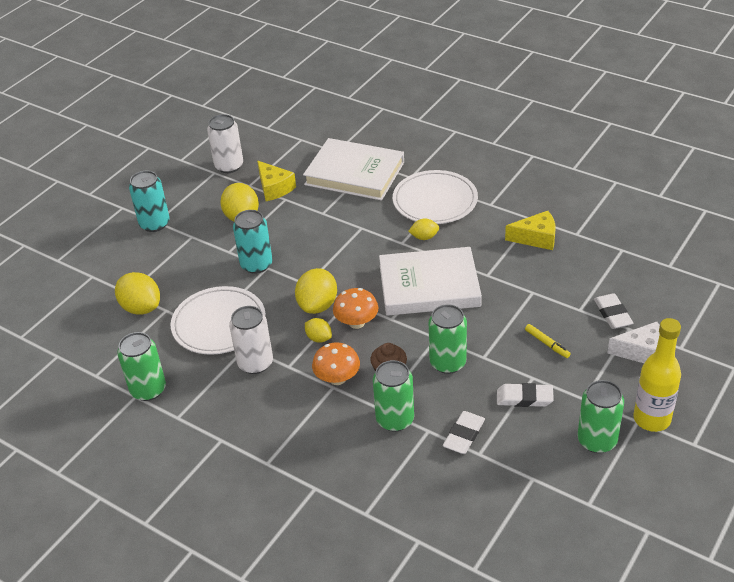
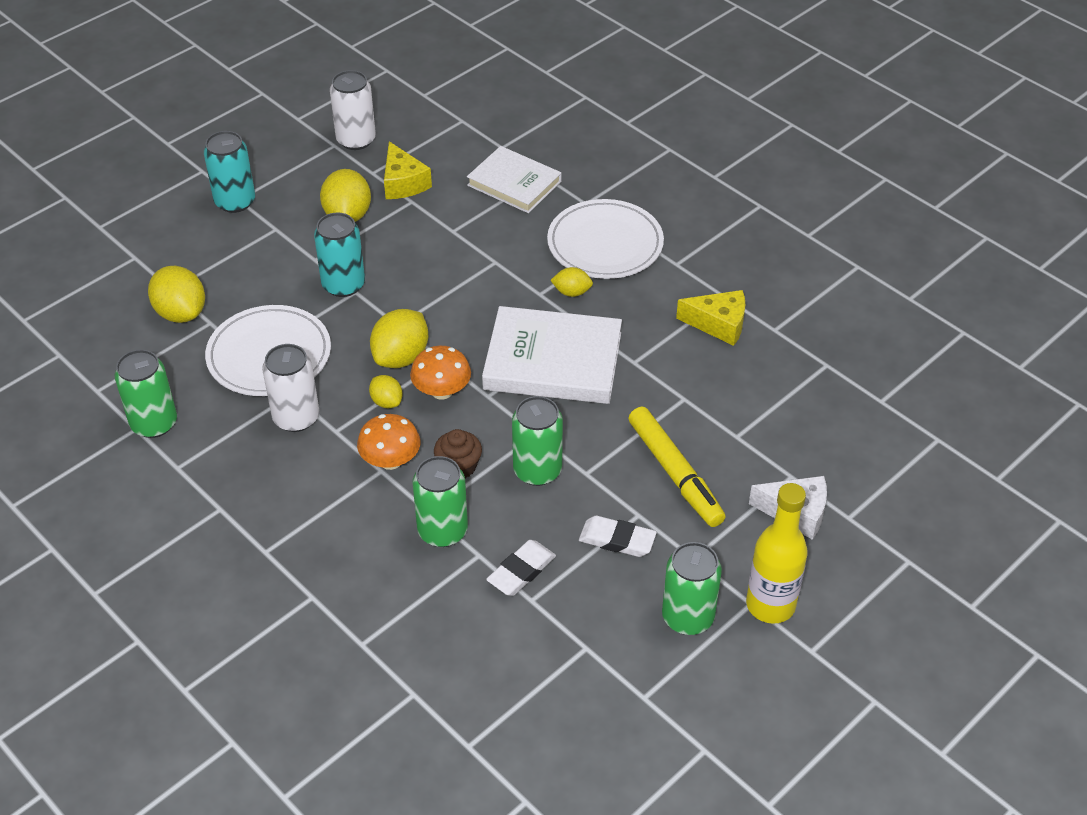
camera: 10 degrees right, 5 degrees up
(354, 173) = (514, 183): white book -> white book, size x0.66
(547, 344) = (675, 473): yellow marker -> yellow marker, size x2.11
(612, 314) = (777, 451): white eraser -> none

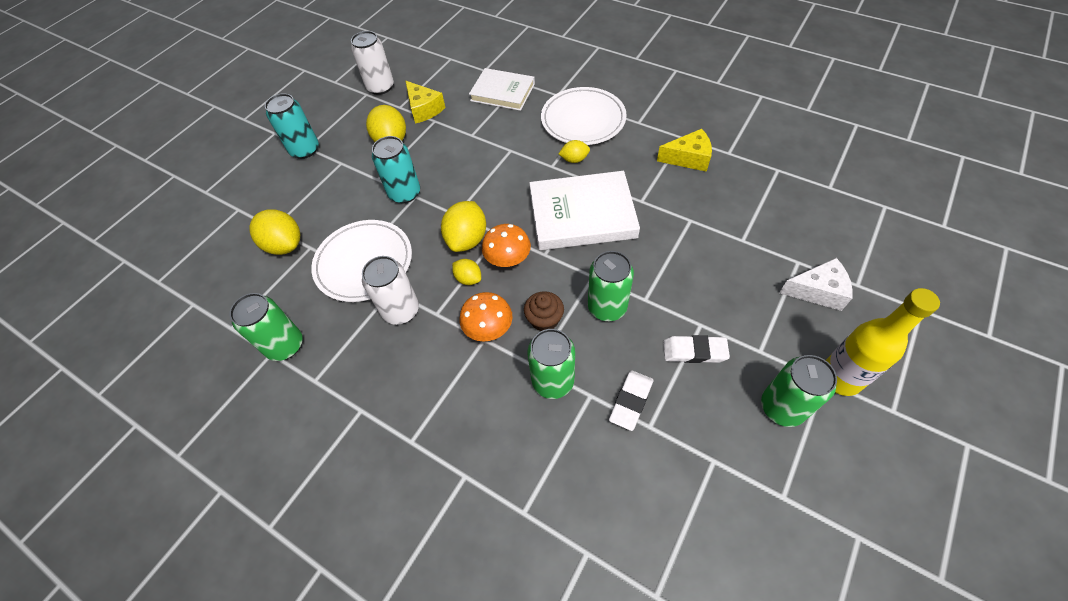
camera: 10 degrees left, 10 degrees up
(675, 473) = (712, 282): yellow marker -> none

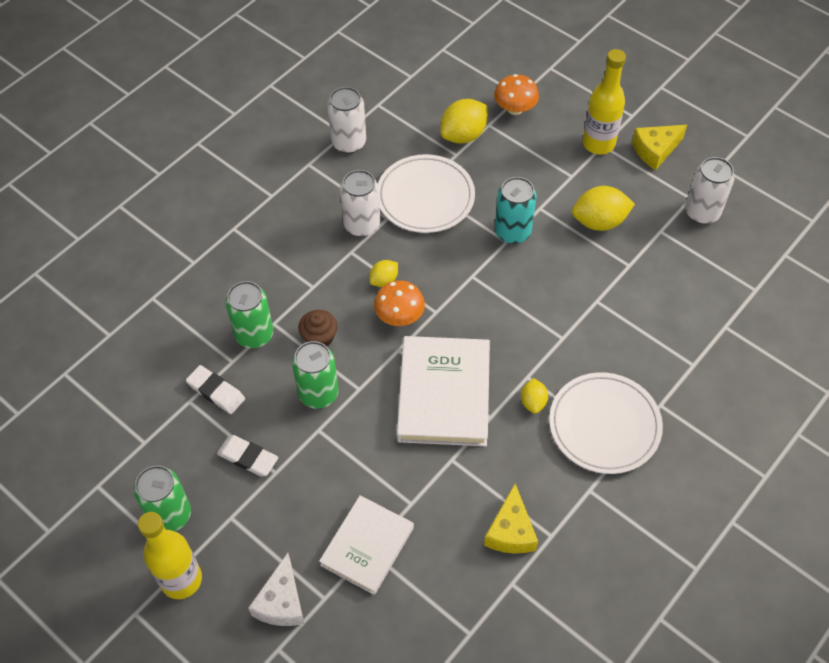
camera: 95 degrees right, 0 degrees up
(285, 345) = (349, 142): green can -> white can
(305, 150) = (598, 143): turquoise can -> yellow bottle
(424, 109) = (652, 255): yellow cheese -> yellow cheese (655, 150)
(467, 239) = (434, 283): yellow lemon -> none
(488, 328) = (322, 291): orange mushroom -> orange mushroom (515, 109)
(502, 92) = (673, 342): white book -> white book (367, 546)
(694, 351) = (248, 458): white eraser -> white eraser turned 75 degrees counterclockwise

